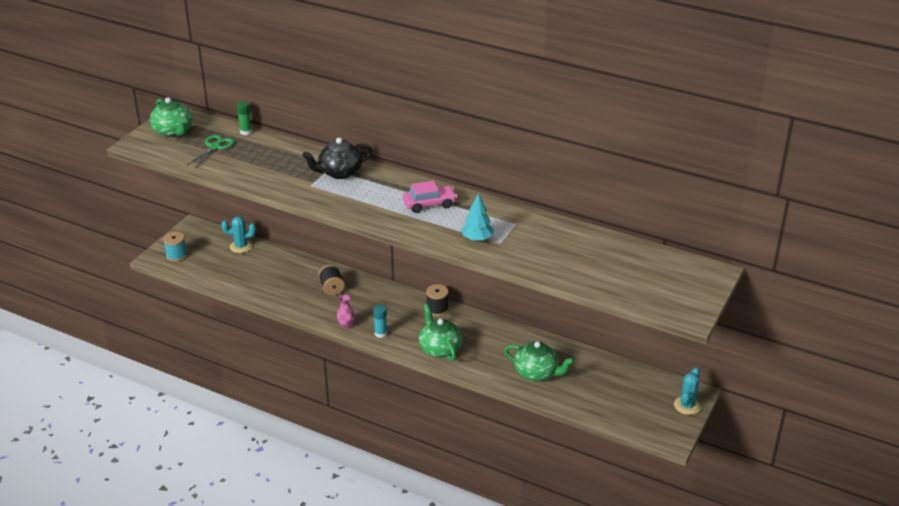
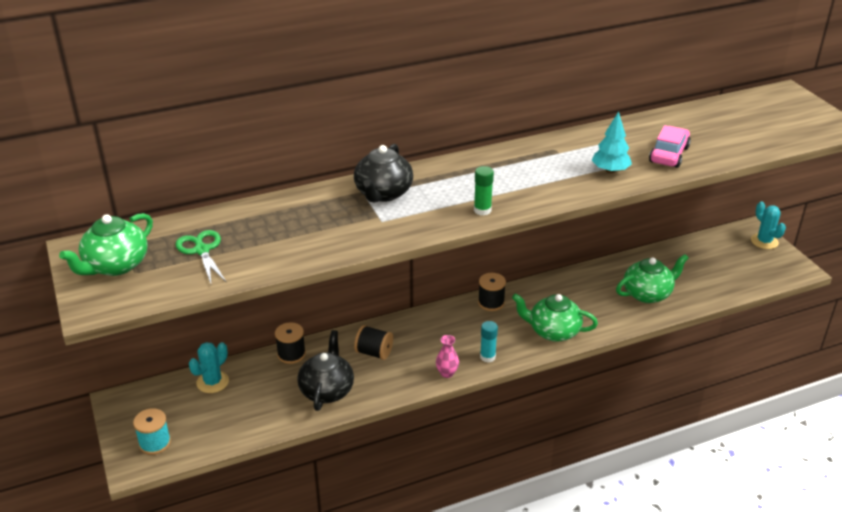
camera: 50 degrees left, 0 degrees up
(173, 131) = (115, 265): green teapot -> green teapot turned 120 degrees clockwise
(246, 132) = (205, 216): green glue stick -> green glue stick (482, 210)
(279, 288) = (327, 390): none -> black teapot
(295, 259) = (291, 354): none -> black spool
(429, 204) = (516, 169): pink car -> pink car (669, 155)

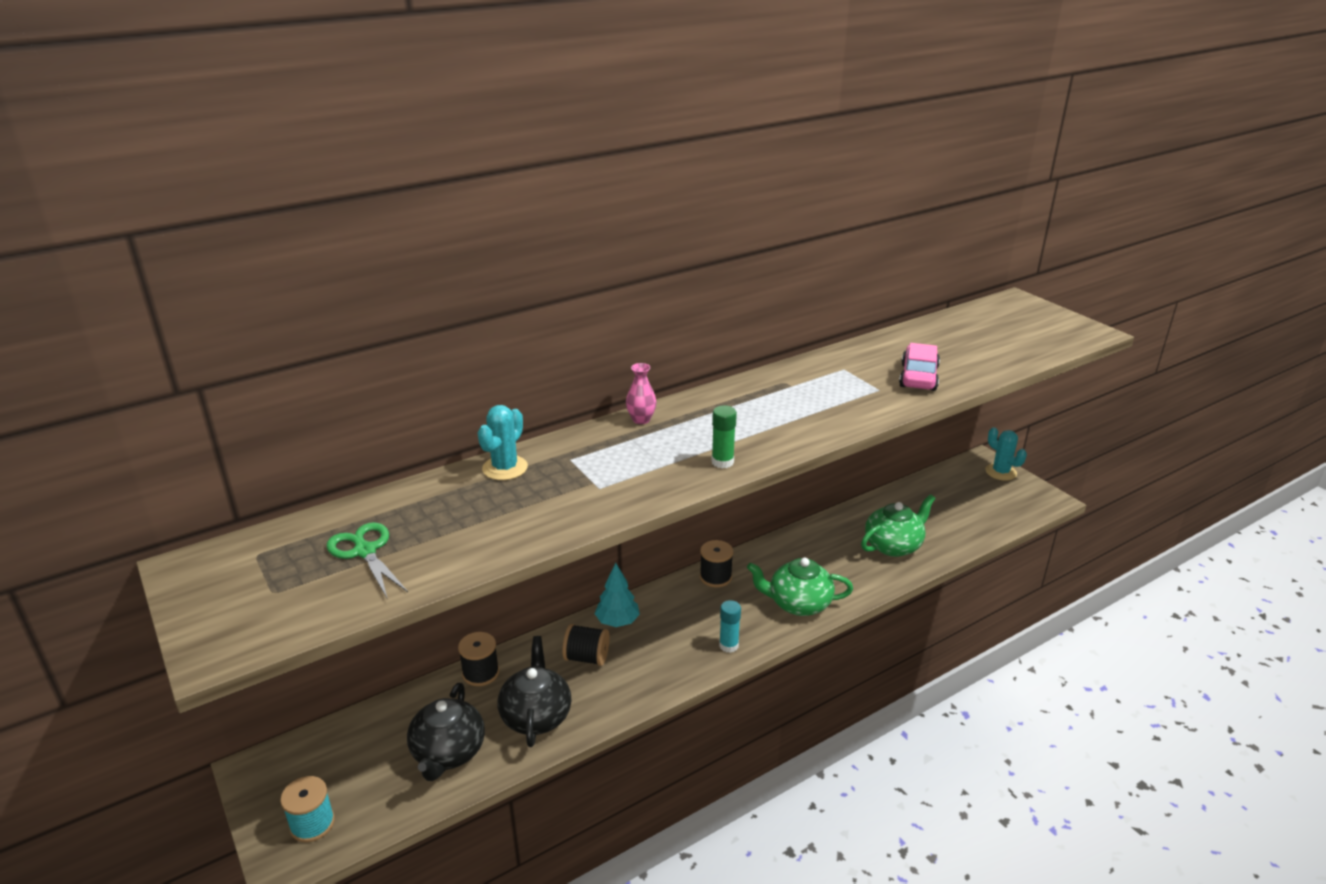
camera: 10 degrees left, 5 degrees down
(115, 265) = (244, 586): green teapot -> none
(212, 382) = (381, 725): turquoise cactus -> turquoise cactus (505, 468)
(383, 193) = (592, 453): black teapot -> black teapot (448, 753)
(447, 373) = (684, 673): pink vase -> pink vase (641, 420)
(610, 170) = (858, 401): turquoise tree -> turquoise tree (617, 621)

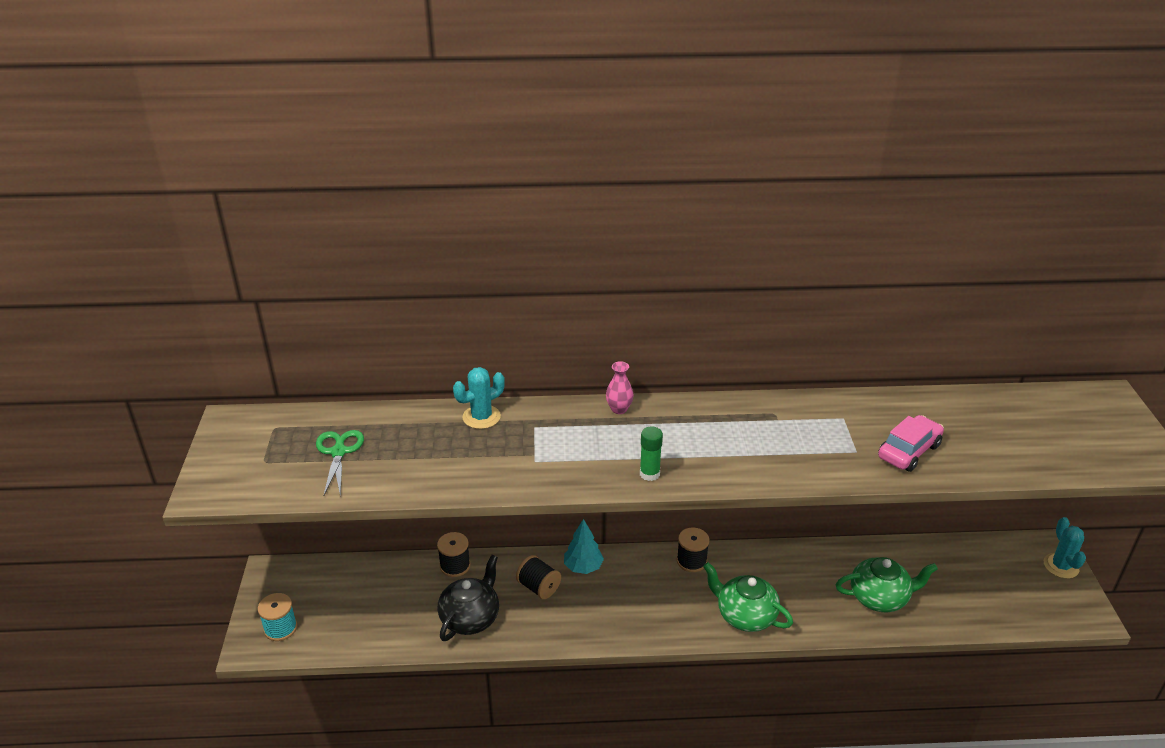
camera: 30 degrees right, 5 degrees up
(448, 753) = (393, 618): black teapot -> none
(728, 645) = (657, 627): turquoise glue stick -> none

